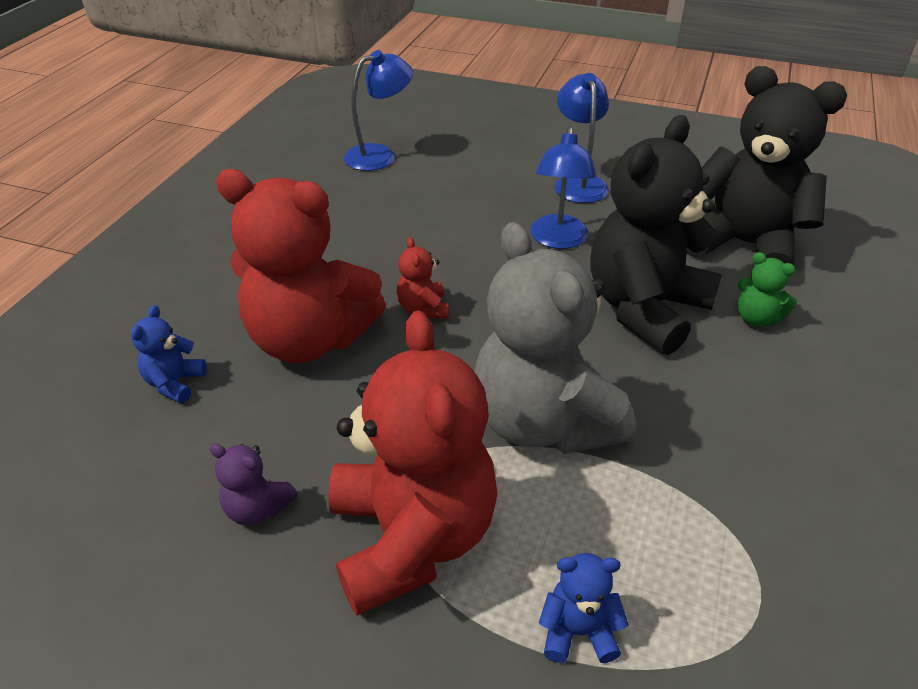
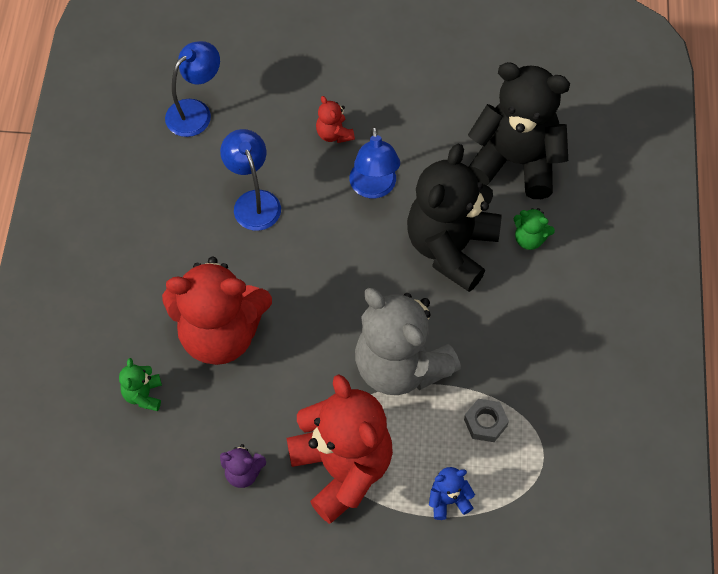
camera: 15 degrees left, 20 degrees up
(175, 383) = (143, 395): blue teddy bear -> green teddy bear
(423, 308) = (292, 285): red teddy bear -> red teddy bear (334, 134)
(578, 182) = (376, 112): blue lamp -> blue lamp (253, 201)
(663, 524) = (485, 422): none -> grey nut

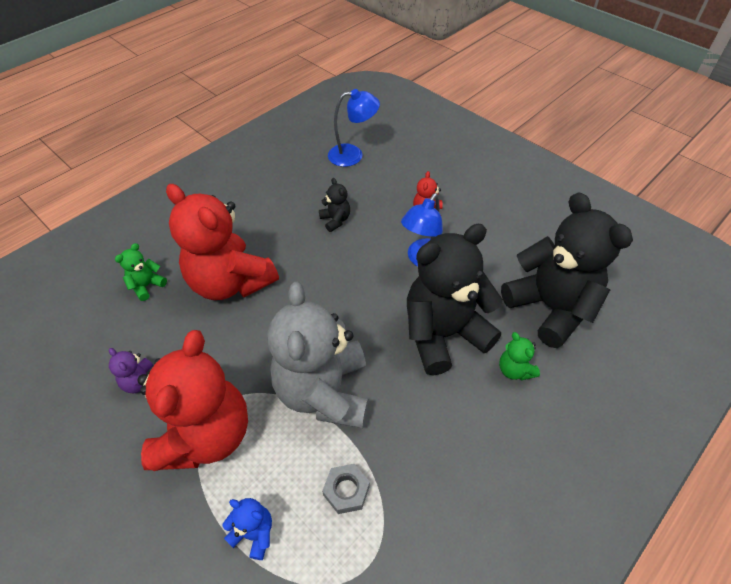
camera: 40 degrees right, 10 degrees down
(253, 201) = (335, 220): blue lamp -> black teddy bear

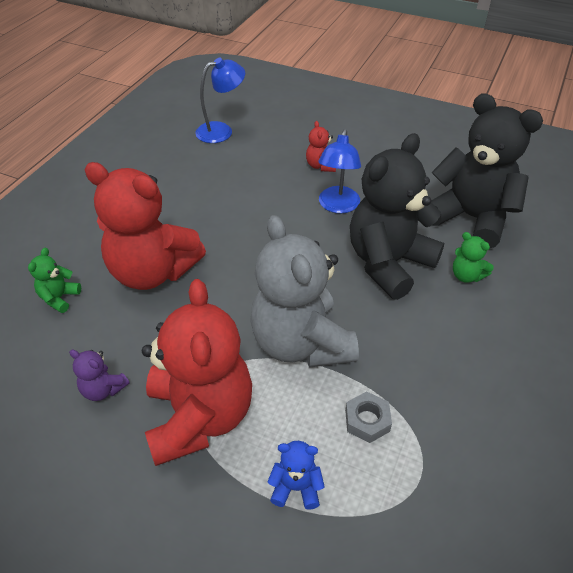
camera: 20 degrees left, 5 degrees down
(335, 220) = (234, 191): black teddy bear -> none

